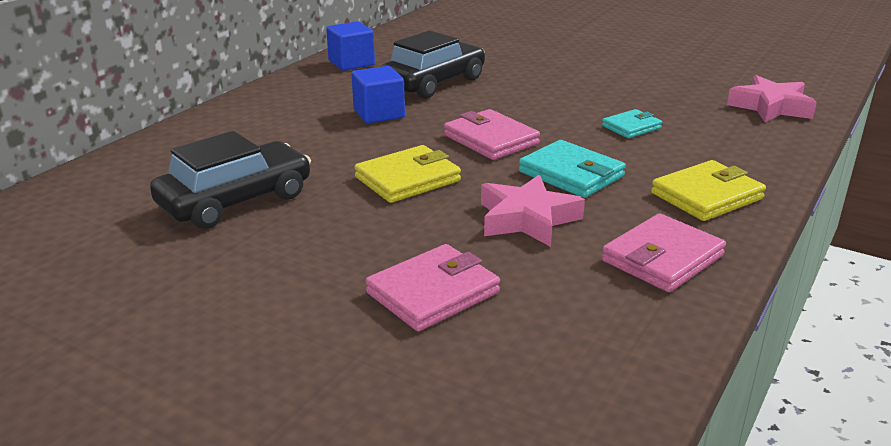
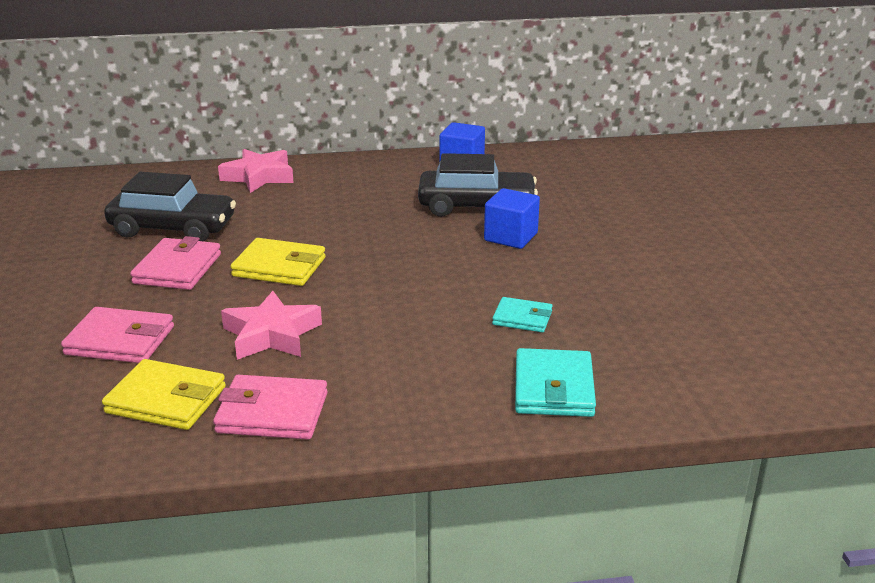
camera: 50 degrees right, 0 degrees up
(379, 113) = (379, 212): blue cube -> blue cube (511, 237)
(490, 139) = (397, 269): pink wallet -> pink wallet (177, 269)
(571, 174) = (378, 324): turquoise wallet -> turquoise wallet (554, 388)
(706, 196) = (421, 399): yellow wallet -> yellow wallet (166, 400)
(771, 107) = (703, 374): pink star -> pink star (259, 177)

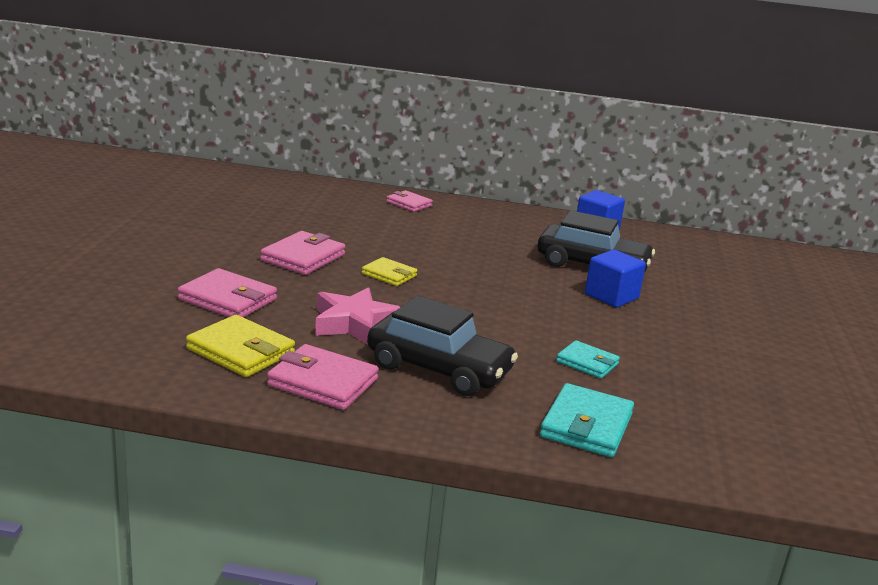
camera: 15 degrees right, 5 degrees down
(173, 228) = (315, 227): black car -> black car (439, 368)
(259, 177) = (409, 204): pink star -> pink wallet
(279, 267) = (389, 275): yellow wallet -> yellow wallet, size x0.63

